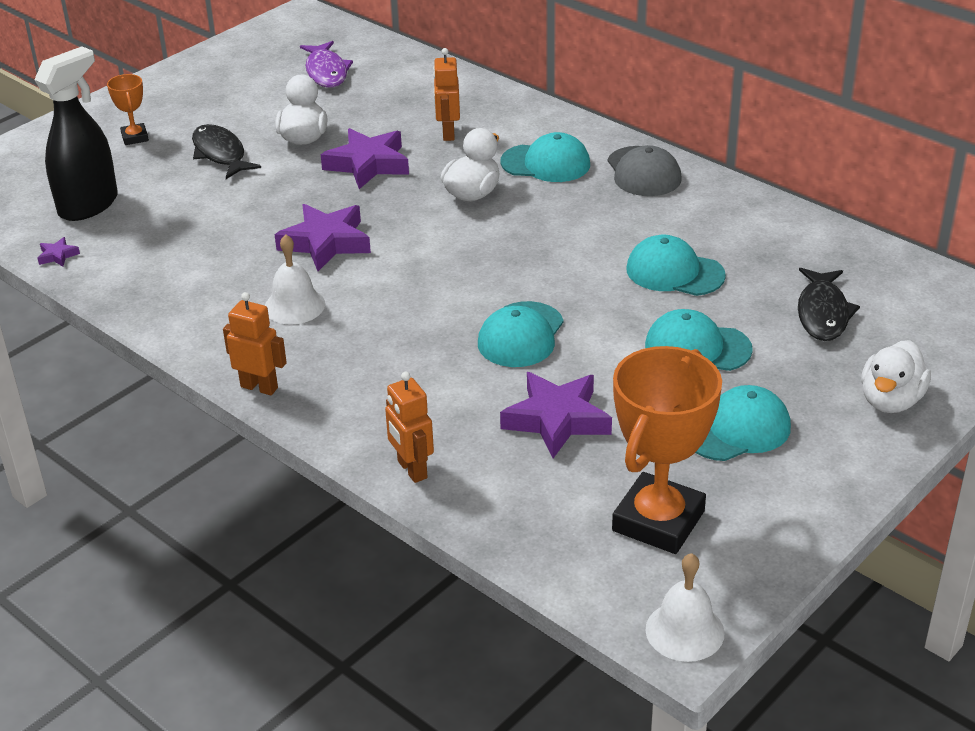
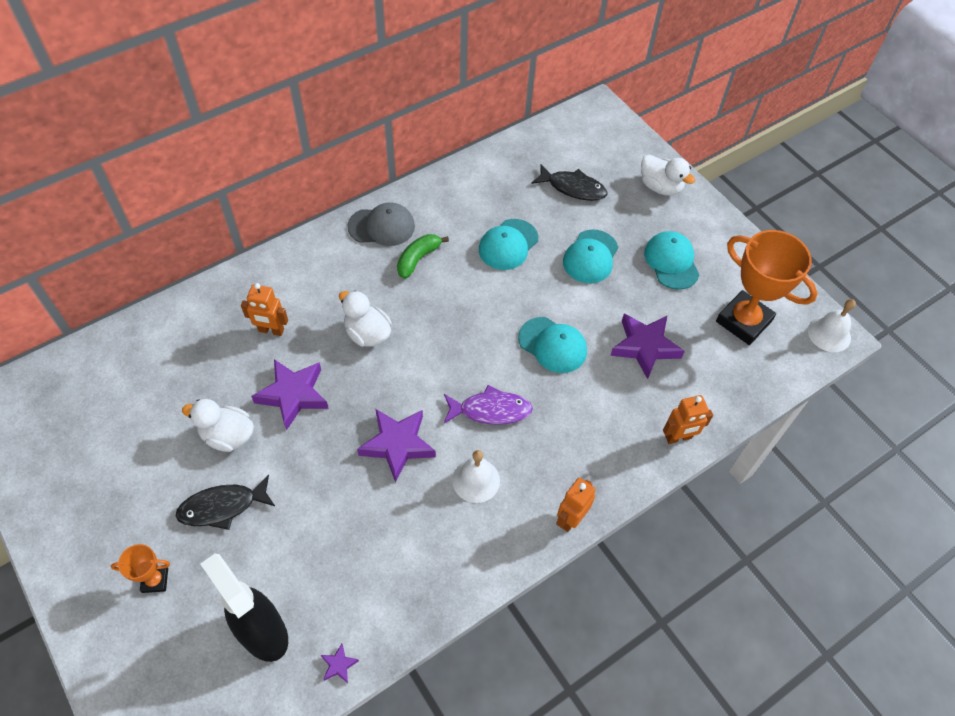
camera: 80 degrees left, 20 degrees up
(326, 72) = (117, 399): purple fish -> purple fish (490, 410)
(546, 163) = (345, 279): turquoise cap -> none
(606, 207) = (418, 259): none -> green banana

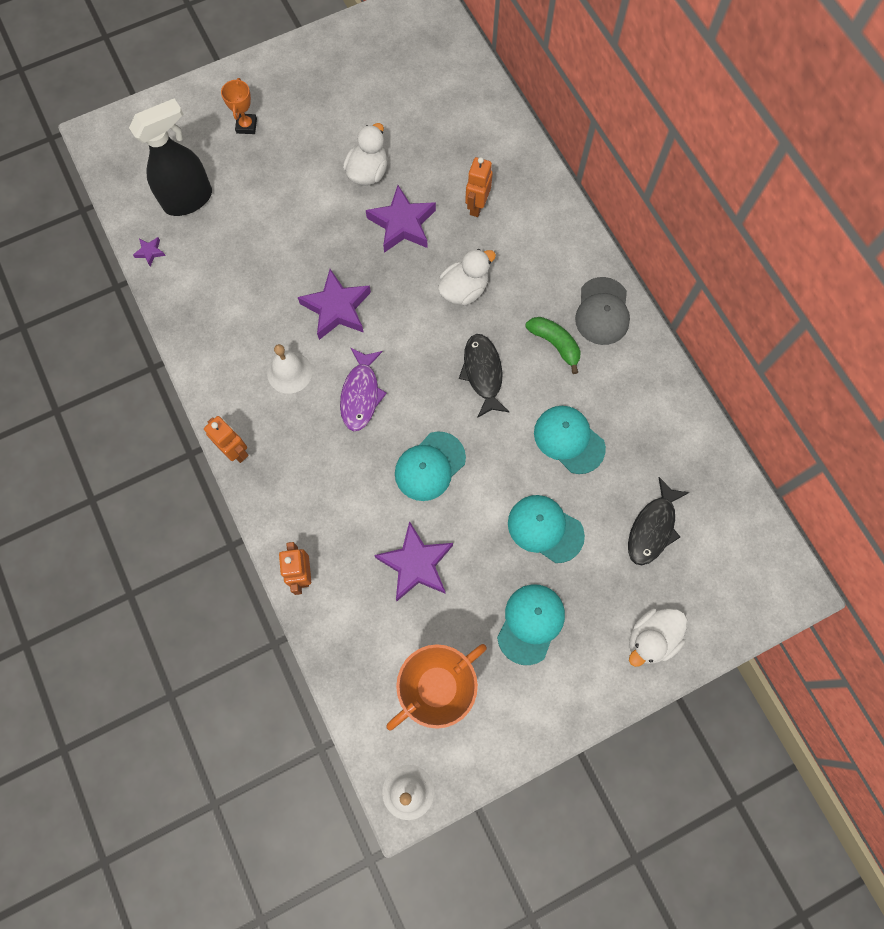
camera: 100 degrees right, 15 degrees up
(222, 507) = (301, 170): black fish -> black fish (483, 373)
(671, 262) = (531, 623): turquoise cap -> turquoise cap turned 60 degrees counterclockwise

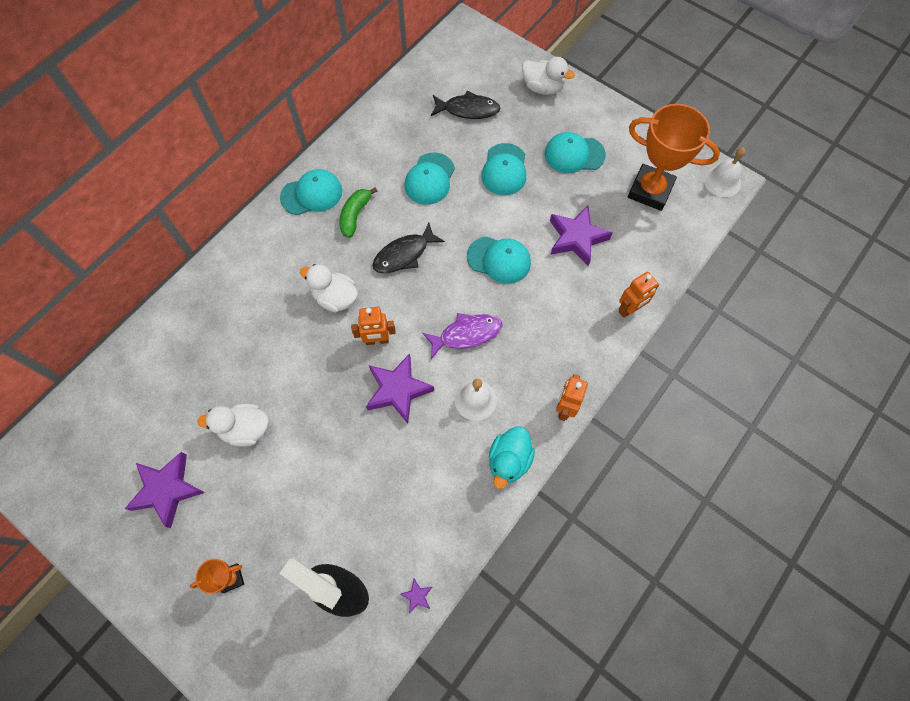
camera: 115 degrees left, 5 degrees down
(216, 375) = (509, 460): none -> turquoise duck
(402, 224) = (290, 374): purple star -> purple star (167, 490)
(477, 206) = (248, 321): orange robot -> orange robot (377, 340)
(602, 311) = (312, 194): grey cap -> turquoise cap

